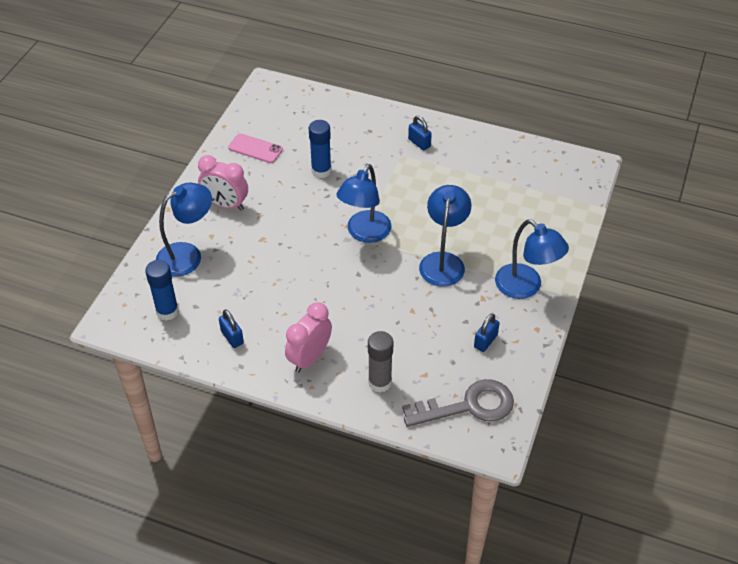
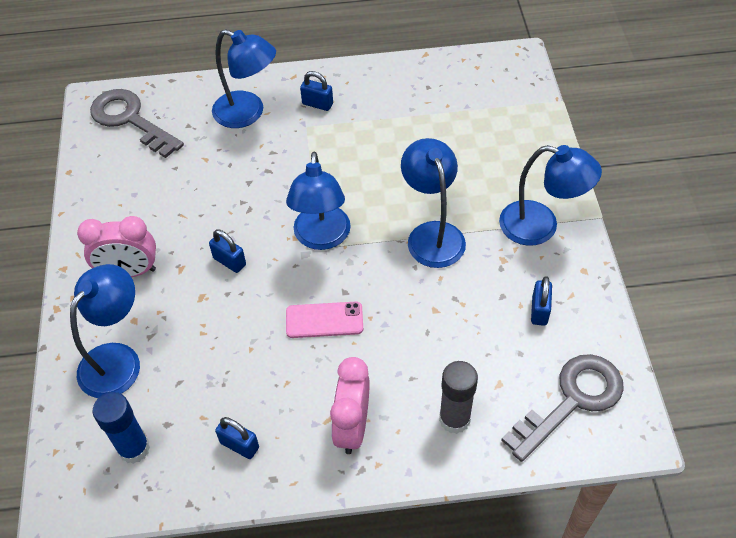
camera: 25 degrees left, 5 degrees up
(255, 148) = (125, 185): pink phone -> pink phone (324, 320)
(283, 106) = (130, 120): none -> grey key
(294, 224) = (229, 261): none -> blue padlock
(321, 171) = (223, 181): blue glue stick -> none
(366, 131) = (248, 113): none -> blue lamp

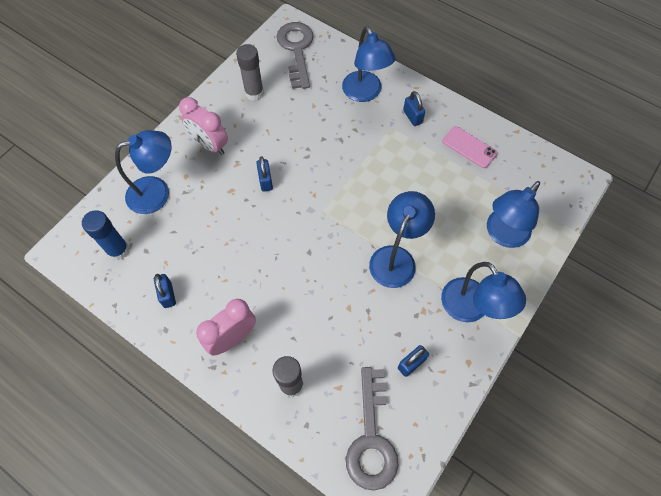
camera: 40 degrees right, 10 degrees up
(126, 189) = (254, 93): none -> grey glue stick
(321, 238) = (329, 207): blue lamp -> blue lamp (502, 235)
(324, 320) = (281, 260): pink phone -> pink phone (469, 147)
(572, 400) = (371, 438): grey key -> grey key turned 90 degrees clockwise

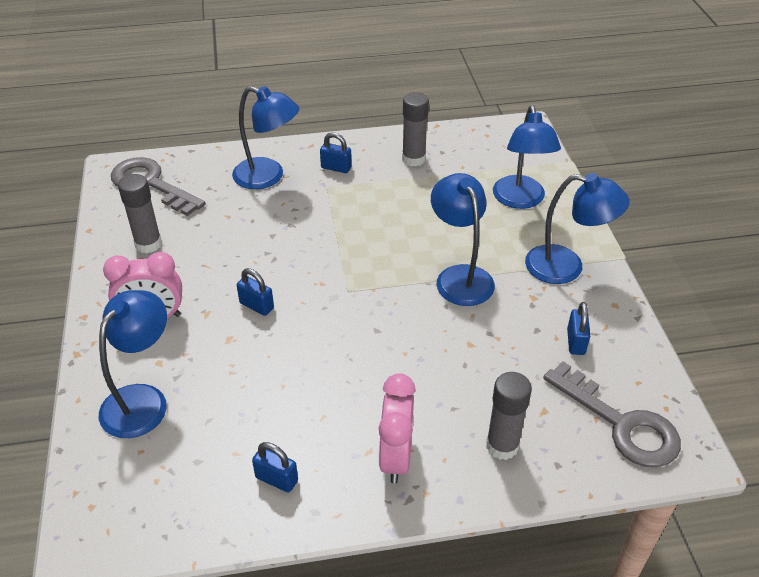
camera: 45 degrees left, 20 degrees down
(118, 250) = (162, 487): blue glue stick -> none
(469, 147) = (413, 159): pink phone -> grey glue stick

